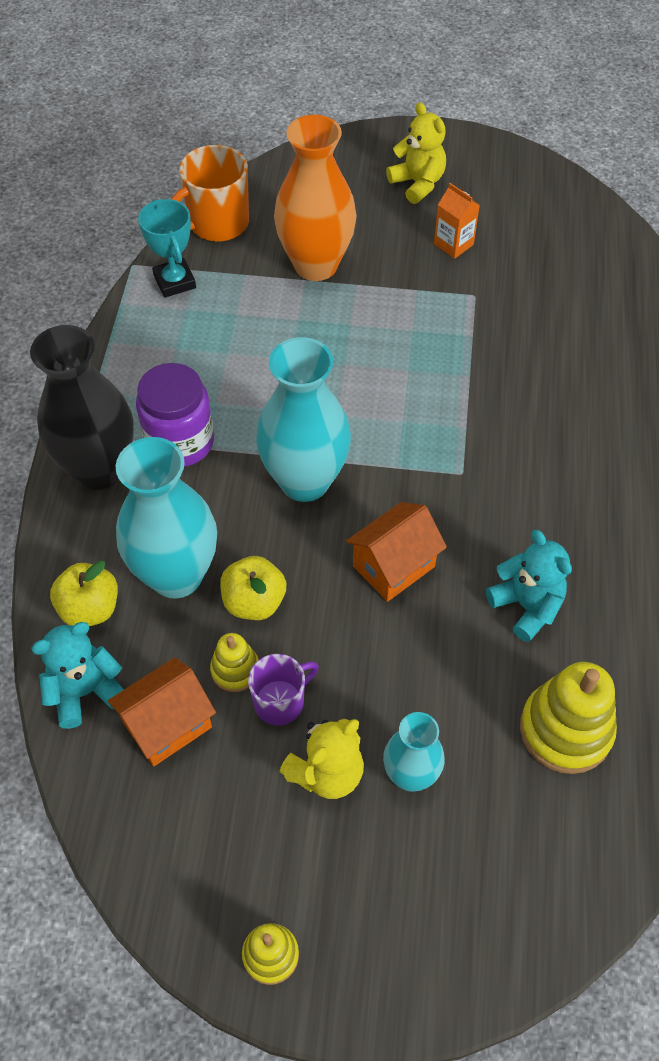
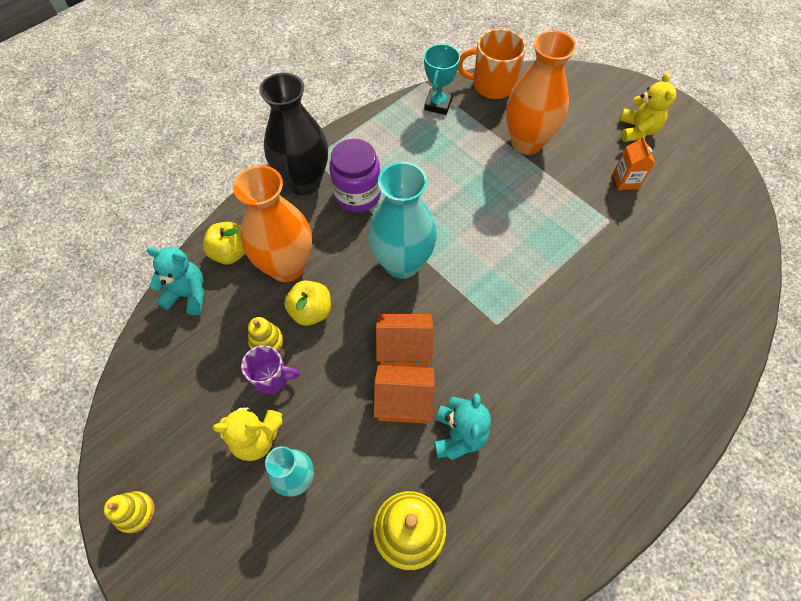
camera: 40 degrees right, 5 degrees up
(167, 725) = (207, 344): orange house -> orange house (404, 402)
(176, 575) = (287, 266): turquoise vase -> orange vase

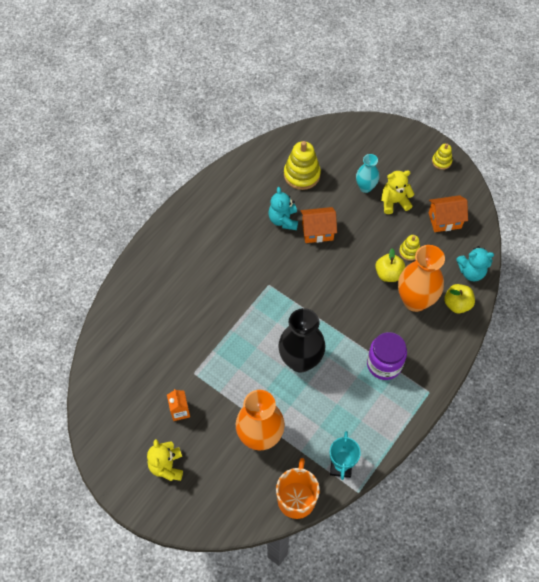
camera: 170 degrees right, 0 degrees up
(271, 378) = (398, 232): purple mug -> none
(304, 182) = (428, 368): black vase -> black vase (300, 360)
(402, 263) = (338, 315): turquoise vase -> none
(404, 349) = (324, 260): orange house -> orange house (444, 220)
(492, 85) = (296, 498): orange mug -> orange mug turned 75 degrees counterclockwise

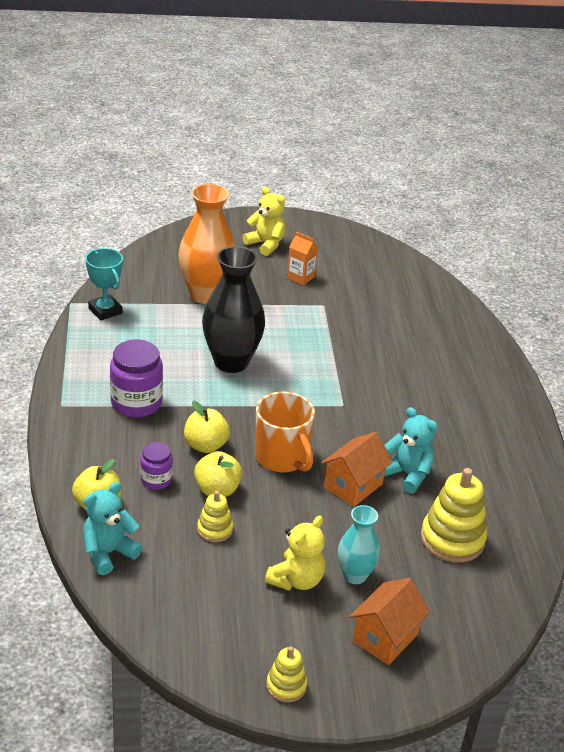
camera: 135 degrees right, 25 degrees down
(296, 498) = (127, 275): orange mug -> orange mug (282, 458)
(370, 306) = (205, 445): none -> yellow apple
(415, 300) = (156, 480): orange vase -> purple jar
(444, 220) = (202, 598): orange house -> orange house (385, 637)

